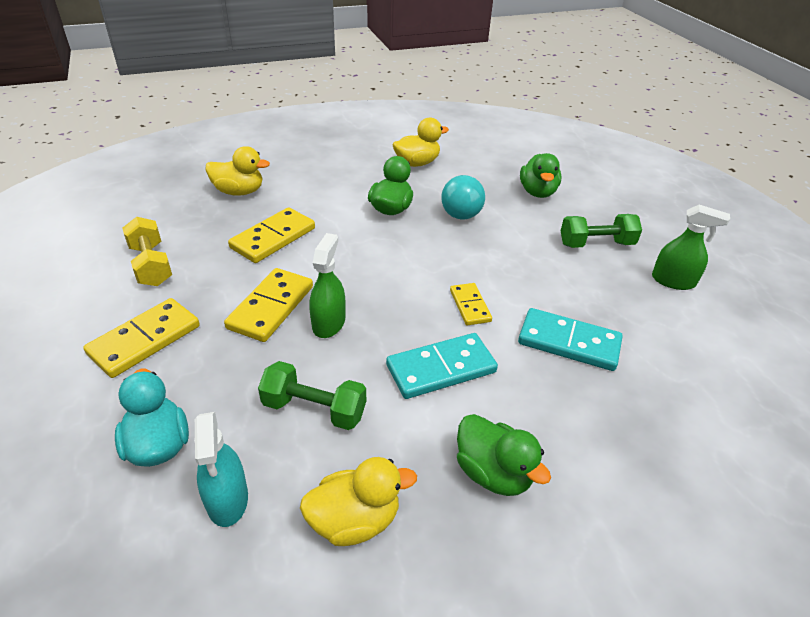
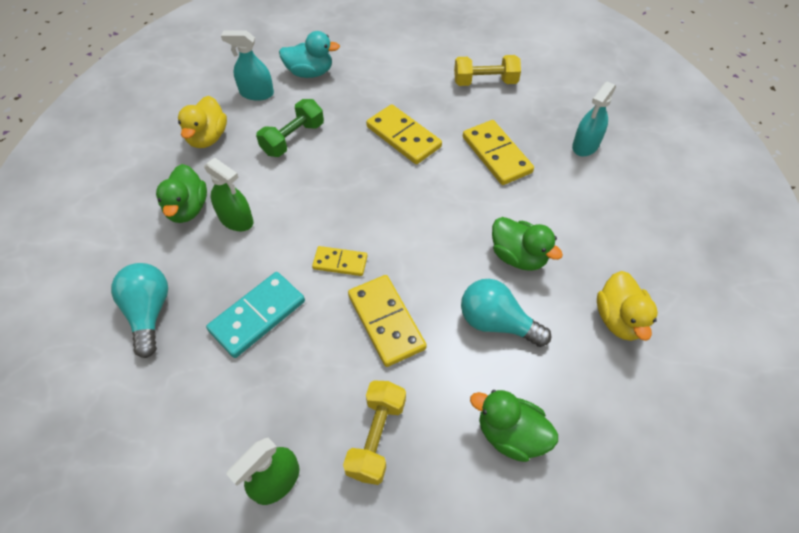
camera: 115 degrees right, 15 degrees up
(145, 340) = (400, 73): yellow domino -> yellow domino (386, 322)
(239, 192) = (585, 145): yellow duck -> turquoise spray bottle
(328, 323) = (368, 164): green spray bottle -> green spray bottle (236, 219)
(441, 369) = (284, 215): turquoise domino -> none
(493, 473) = (187, 208): green duck -> green duck turned 75 degrees counterclockwise
(596, 244) = (376, 437): green dumbbell -> yellow dumbbell
(642, 433) = (149, 312): none -> turquoise light bulb

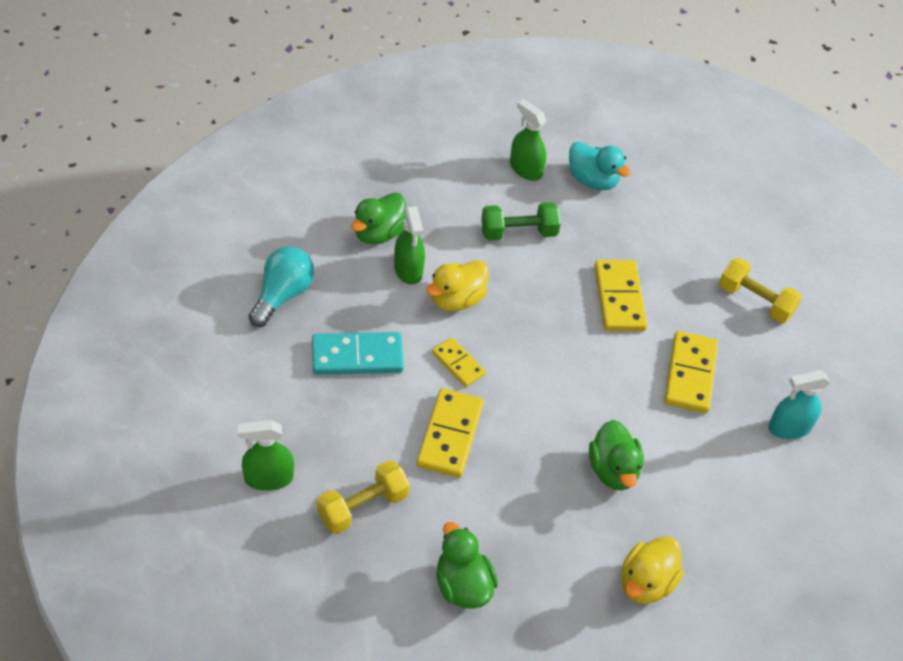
camera: 35 degrees right, 5 degrees down
(207, 137) = (447, 182): yellow duck -> yellow duck (456, 299)
(256, 93) = (525, 169): turquoise spray bottle -> green spray bottle
(496, 322) = (537, 504): turquoise light bulb -> none

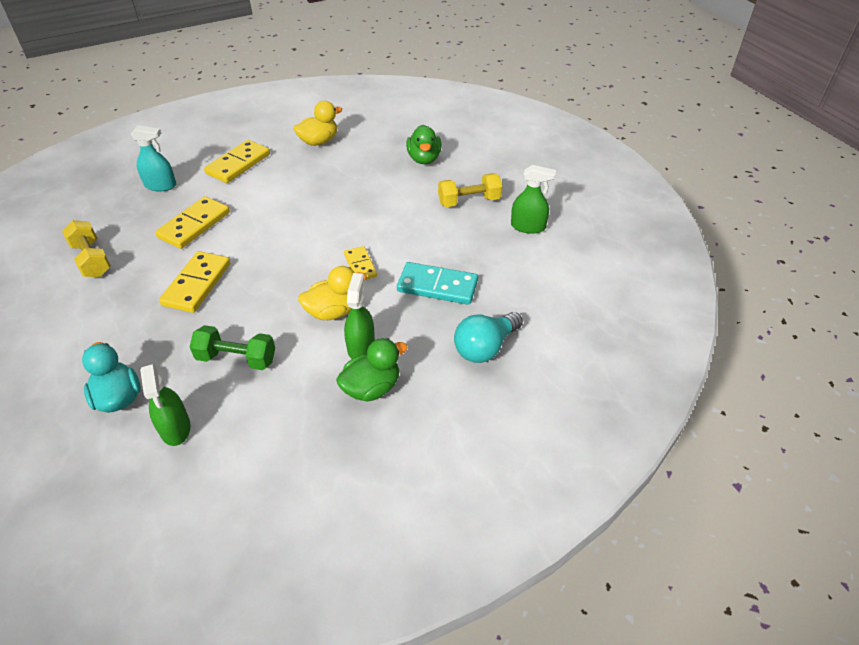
camera: 155 degrees left, 5 degrees down
(449, 435) = (392, 225): yellow domino -> yellow domino (238, 164)
(613, 470) = (296, 188): green duck -> none

